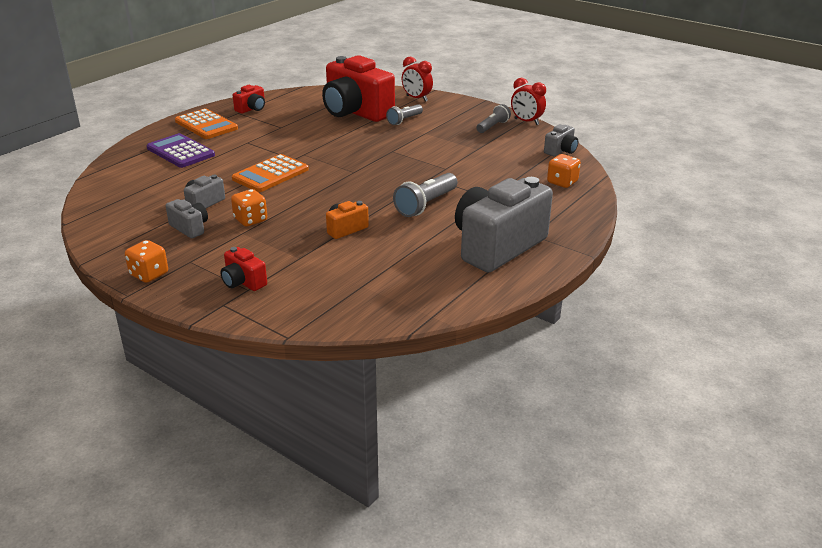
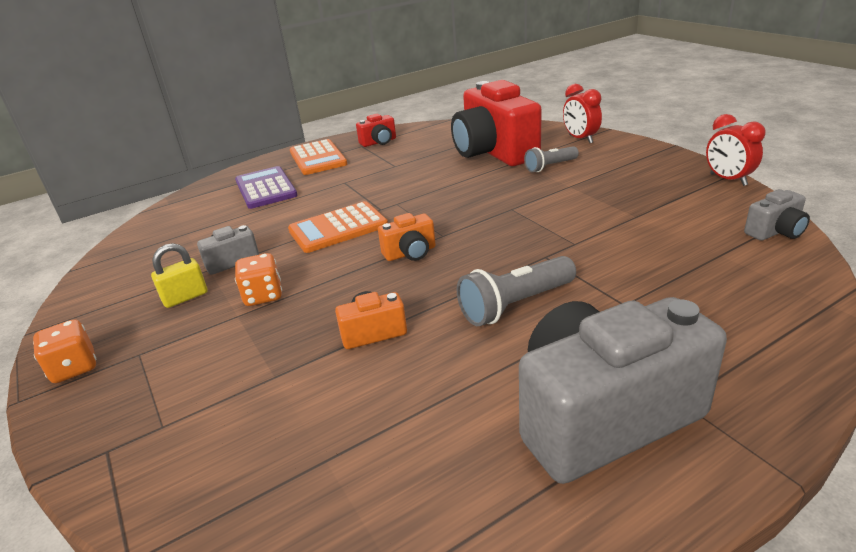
camera: 25 degrees right, 0 degrees up
(190, 228) = (185, 297): grey camera -> yellow padlock
(243, 282) = (167, 409): red camera -> none
(338, 184) = (410, 253): none -> orange camera
(493, 126) = (672, 183): grey flashlight -> none
(562, 182) = (766, 292): orange dice -> none

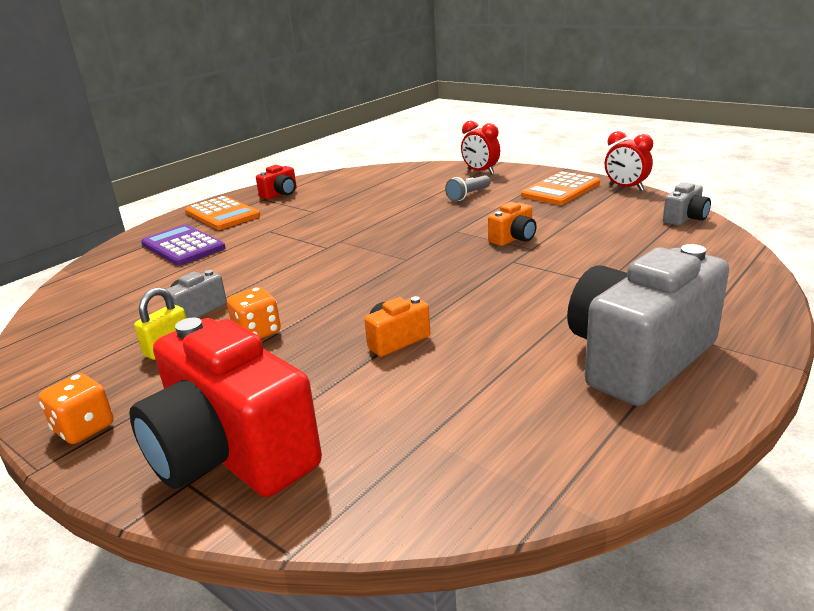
camera: 20 degrees left, 5 degrees down
(338, 228) = (294, 268): orange calculator -> orange calculator (561, 190)
(410, 253) = (385, 276): orange camera -> orange camera (514, 239)
(494, 152) = (406, 190): red camera -> red camera (231, 453)
(515, 305) = (512, 299): grey flashlight -> none

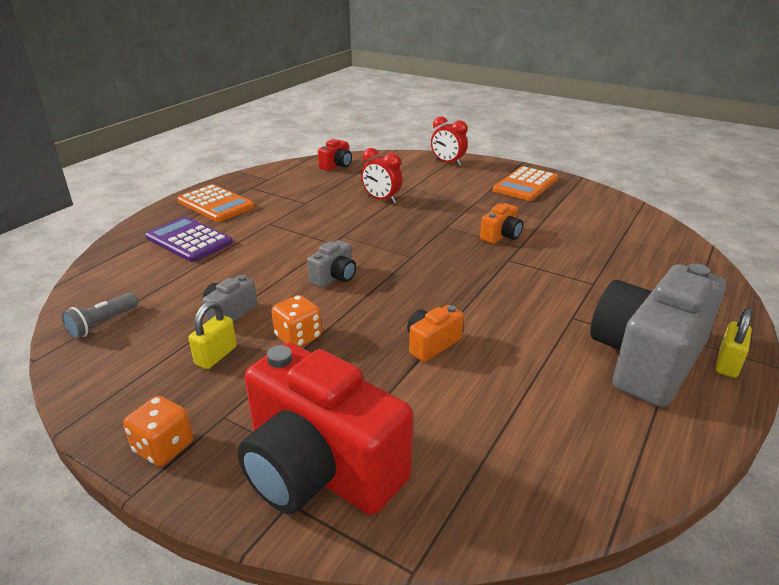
camera: 10 degrees left, 5 degrees up
(280, 194) = (266, 182): red camera -> red camera (336, 165)
(468, 195) = (445, 188): grey flashlight -> grey flashlight (102, 324)
(626, 188) = (581, 184): red clock -> red clock (381, 200)
(685, 218) = (640, 217): grey camera -> grey camera (334, 277)
(737, 364) = (727, 364): none -> yellow padlock

